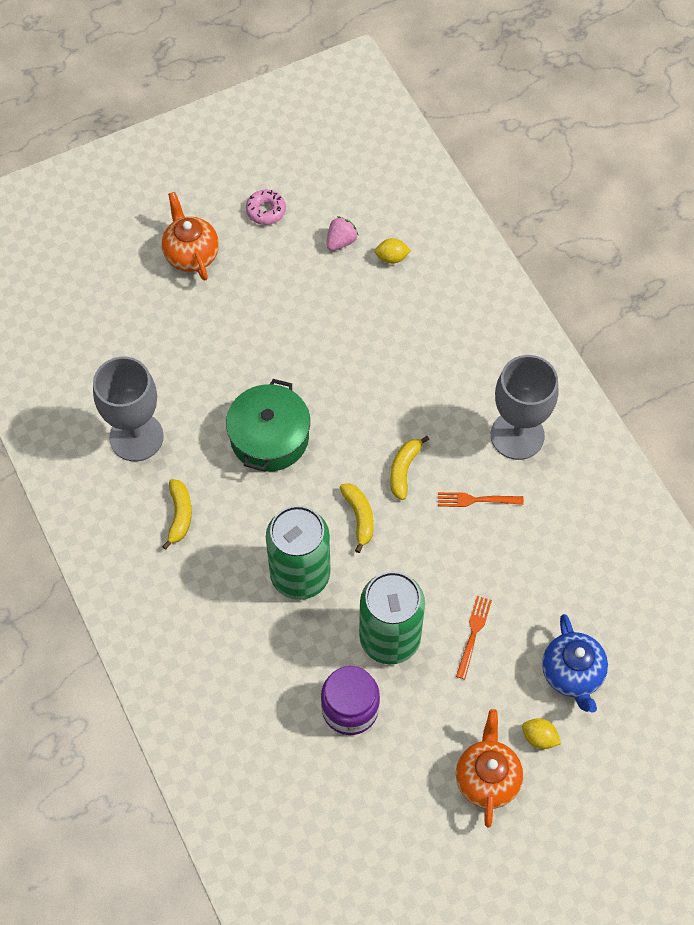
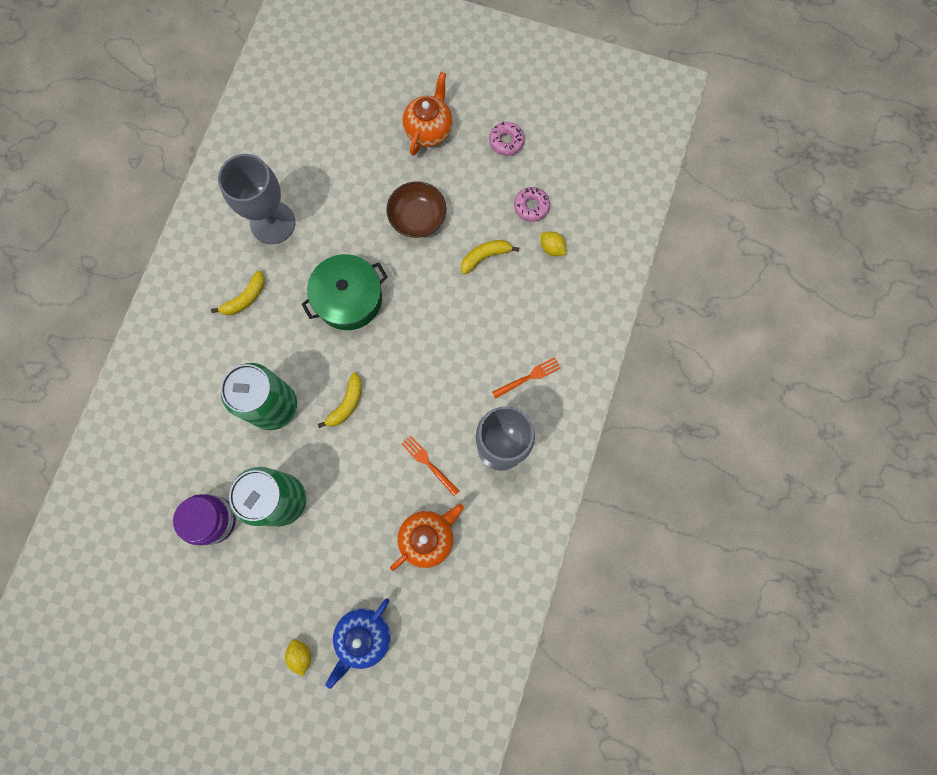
camera: 45 degrees right, 15 degrees up
(257, 327) = (417, 217): none -> brown bowl
(341, 241) = (531, 206): pink strawberry -> pink donut
(404, 470) = (406, 399): yellow banana -> yellow banana (485, 256)
(473, 633) = (333, 548): orange fork -> orange fork (529, 377)
(487, 778) = (243, 647): orange teapot -> orange teapot (428, 537)

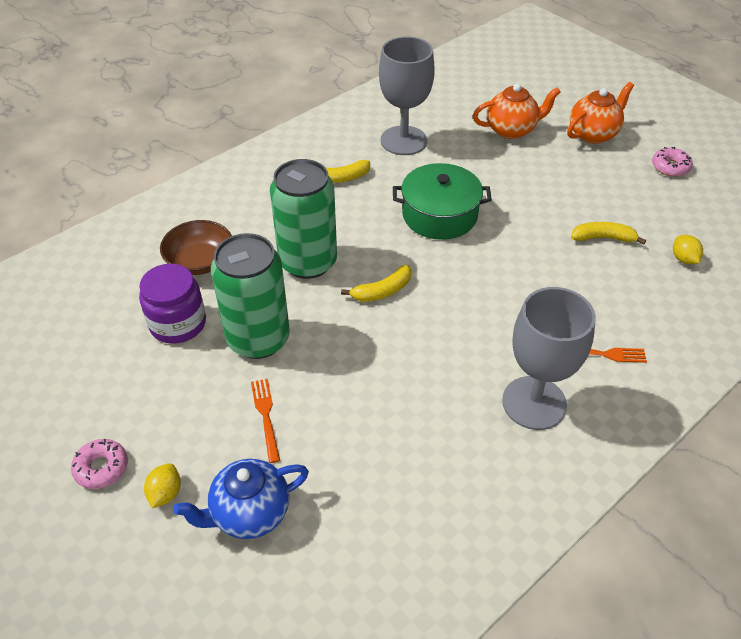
camera: 30 degrees right, 30 degrees down
(417, 217) = (546, 185): brown bowl -> brown bowl (200, 261)
(428, 463) = (438, 380): orange fork -> orange fork (265, 416)
(428, 537) = (393, 450): orange teapot -> orange teapot (512, 130)
(531, 206) = (675, 220): pink donut -> pink donut (101, 468)

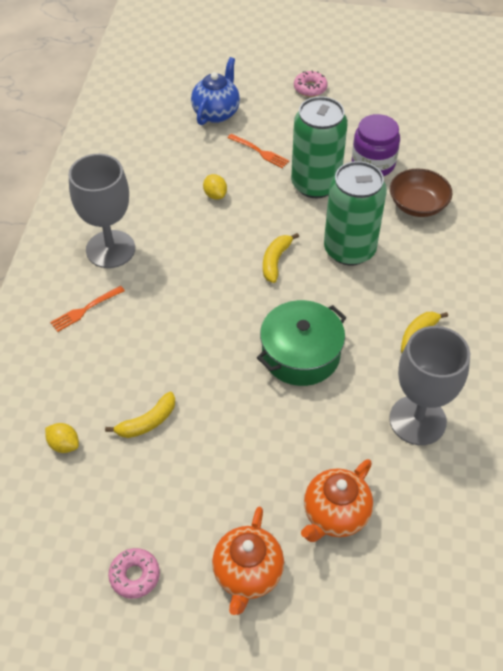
camera: 140 degrees right, 5 degrees up
(165, 493) = (266, 97): yellow lemon -> yellow lemon (215, 195)

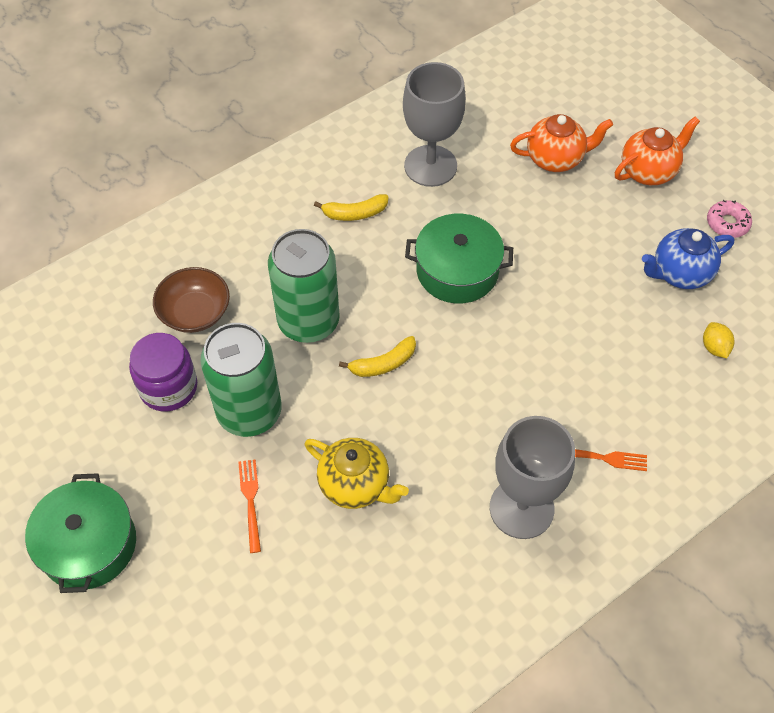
camera: 135 degrees left, 5 degrees up
(147, 422) = (632, 314): yellow banana -> none
(215, 195) = (355, 485): yellow lemon -> yellow teapot
(216, 112) = (227, 604): blue teapot -> blue teapot (679, 273)
(310, 88) = (88, 544): pink donut -> green pot

